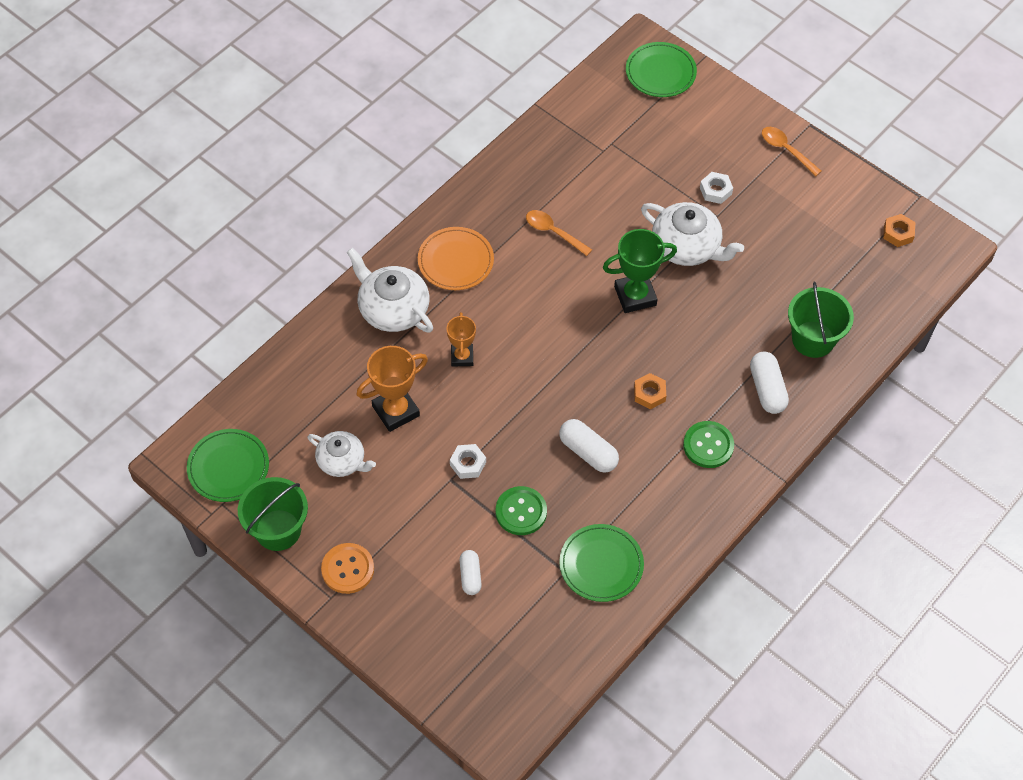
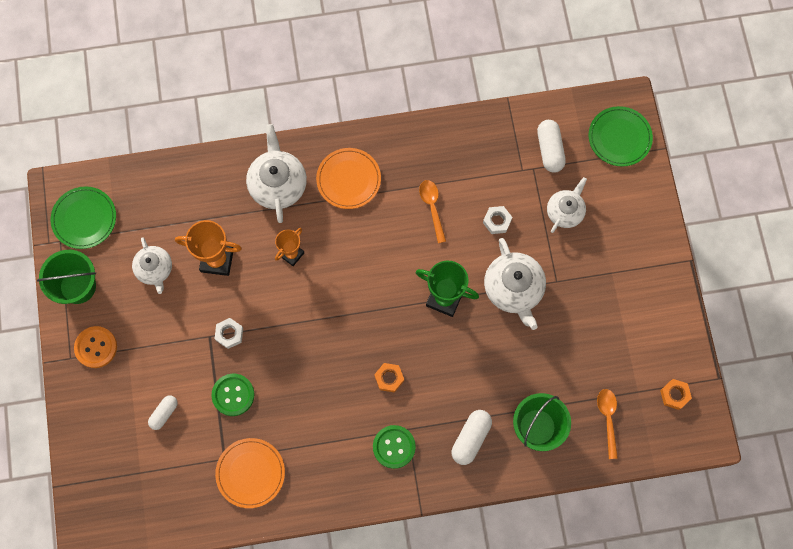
camera: 40 degrees right, 15 degrees up
(588, 452) = (312, 388): white capsule -> white capsule (549, 150)
(601, 564) = (250, 473): green plate -> orange plate
(671, 158) = (565, 211): none -> white teapot
(715, 191) = (573, 261): white nut -> white nut (497, 221)
(786, 150) = (654, 268): orange spoon -> orange spoon (607, 419)

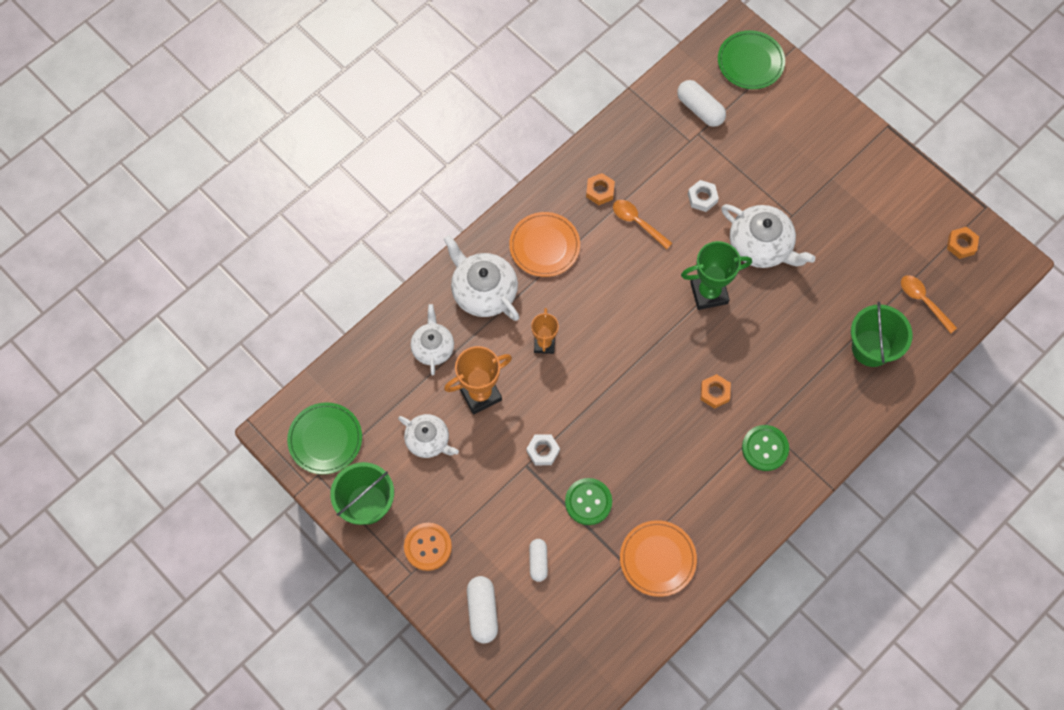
camera: 35 degrees left, 5 degrees down
(422, 164) = (600, 191): none -> orange nut
(471, 438) = (824, 396): white capsule -> white capsule (482, 611)
(565, 211) = (753, 152): white teapot -> white teapot (433, 347)

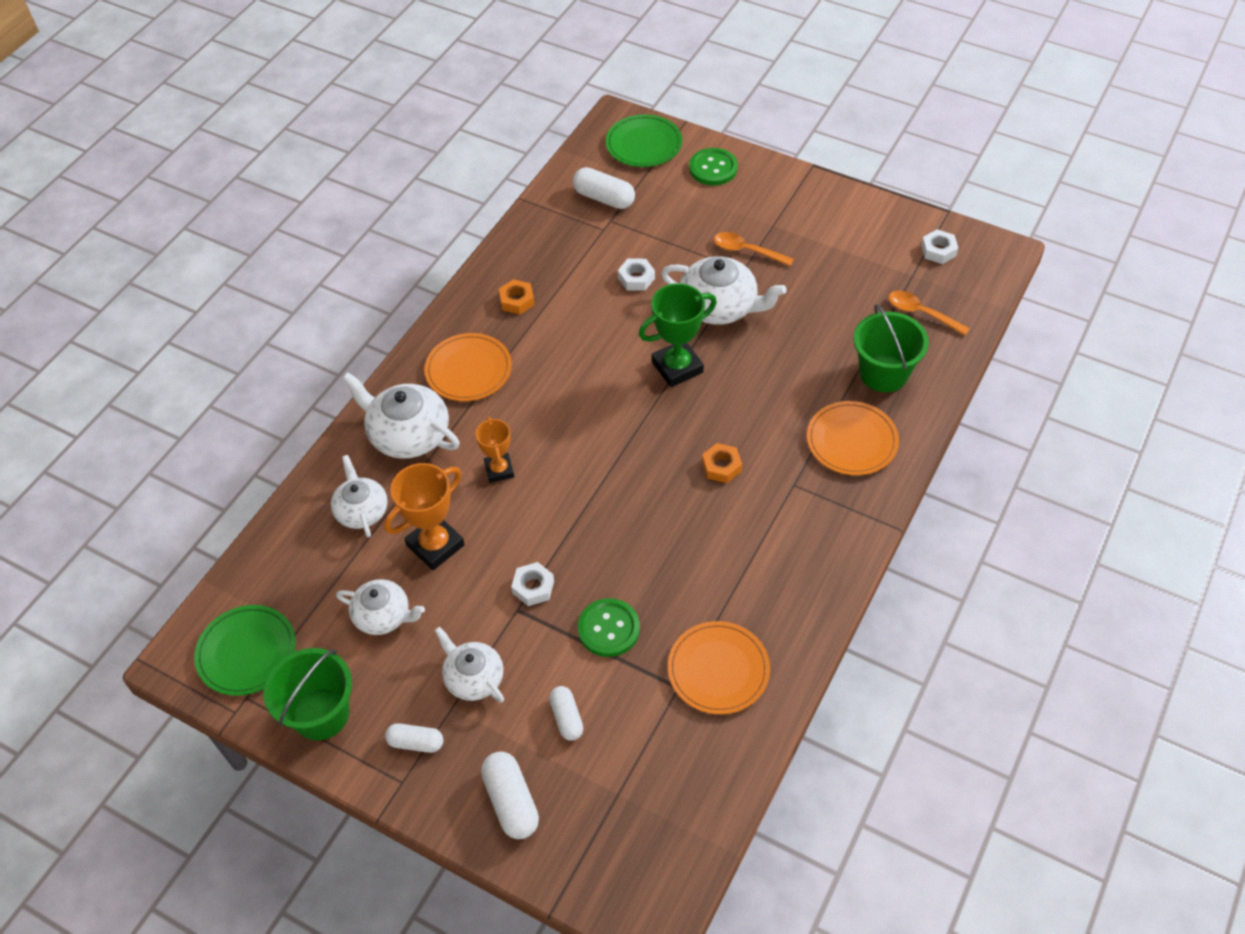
camera: 15 degrees left, 15 degrees down
(428, 547) = (416, 742): orange button -> white capsule
(480, 510) = (473, 678): none -> white teapot
(637, 222) = (570, 320): orange spoon -> orange spoon (747, 251)
(765, 448) = (803, 509): green button -> green button (713, 168)
(823, 401) = (852, 441): none -> orange plate
(961, 244) = (938, 250): orange nut -> white nut

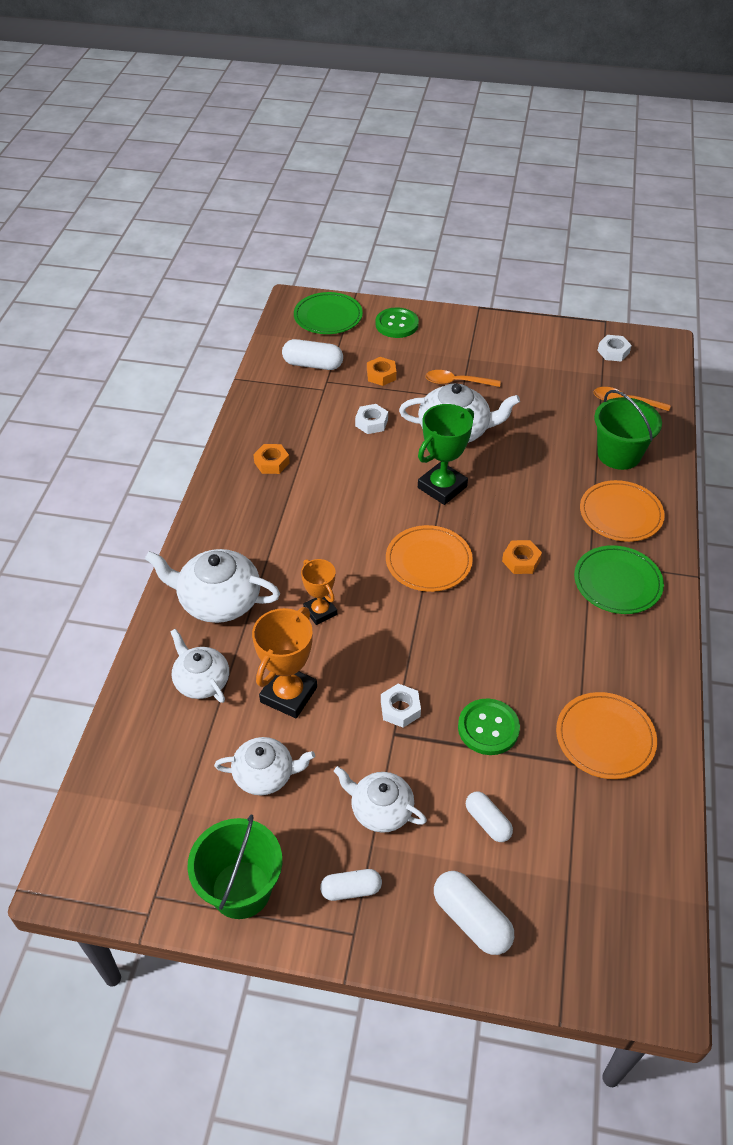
camera: 20 degrees left, 5 degrees down
(247, 652) = (137, 849): green plate -> green plate (617, 582)
(468, 370) = (252, 531): orange plate -> orange plate (428, 561)
(670, 225) = (381, 375): none -> orange nut

